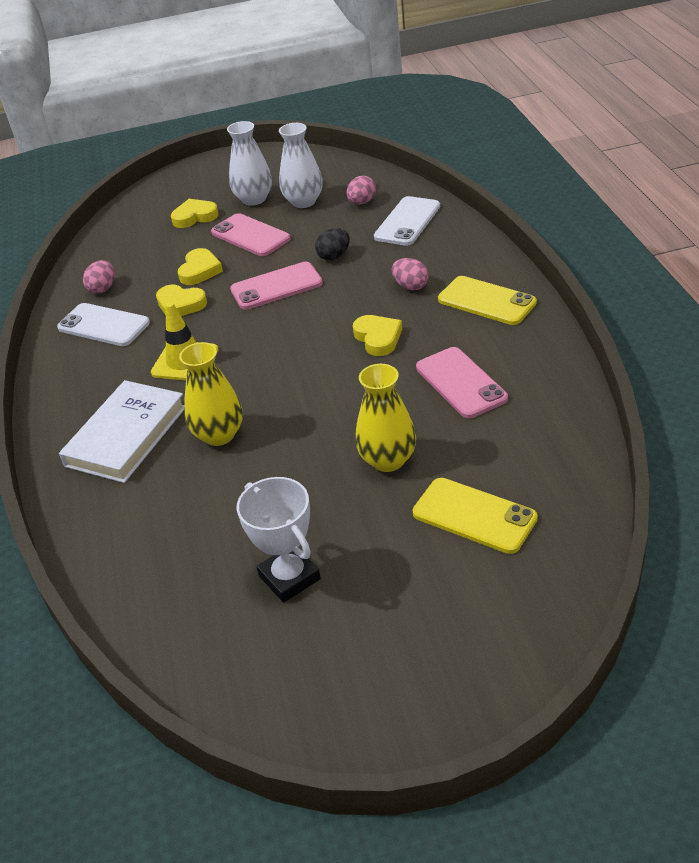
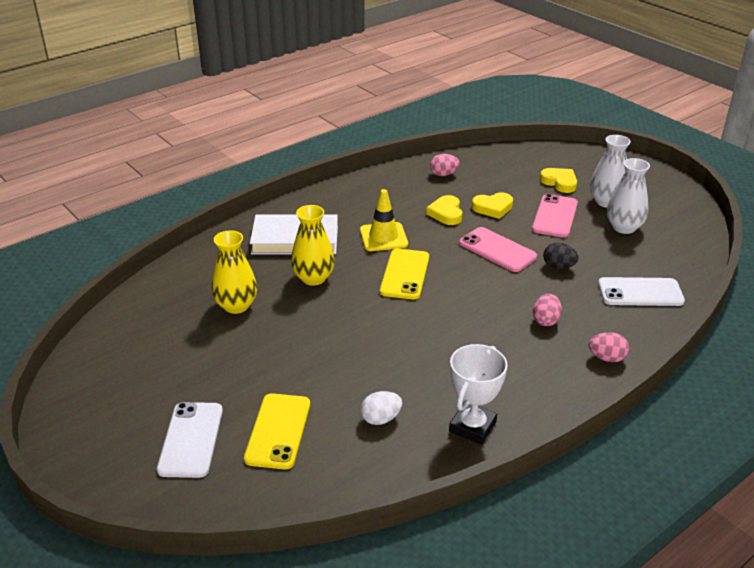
camera: 60 degrees right, 5 degrees down
(104, 325) = (403, 189): white phone -> white phone (191, 439)
(289, 577) = (188, 354): white trophy -> white trophy (472, 427)
(362, 202) = (649, 258): pink egg -> pink egg (606, 358)
(378, 338) = (464, 322): yellow heart -> none
(388, 460) = (321, 368): yellow vase -> yellow vase (236, 306)
(460, 383) = (432, 384): pink phone -> none
(486, 301) = (554, 371): yellow phone -> yellow phone (405, 274)
(494, 431) = (381, 419): none -> white egg

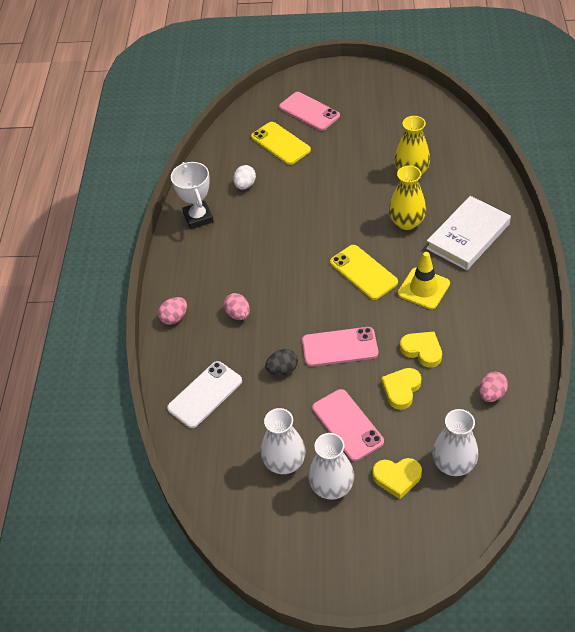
camera: 135 degrees right, 15 degrees up
(191, 439) = (309, 112): white phone -> pink phone
(517, 168) = (453, 464): none -> white vase

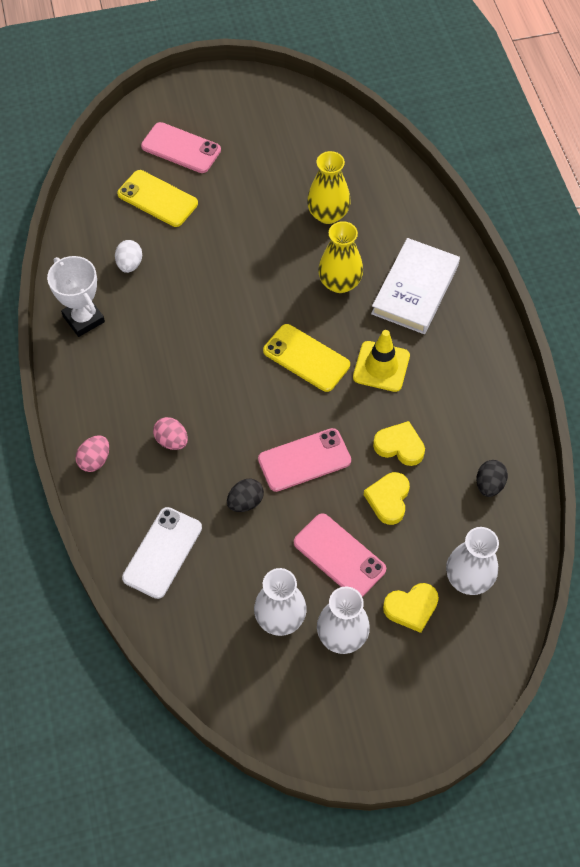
camera: 20 degrees left, 10 degrees up
(491, 394) = (489, 485): pink egg -> black egg

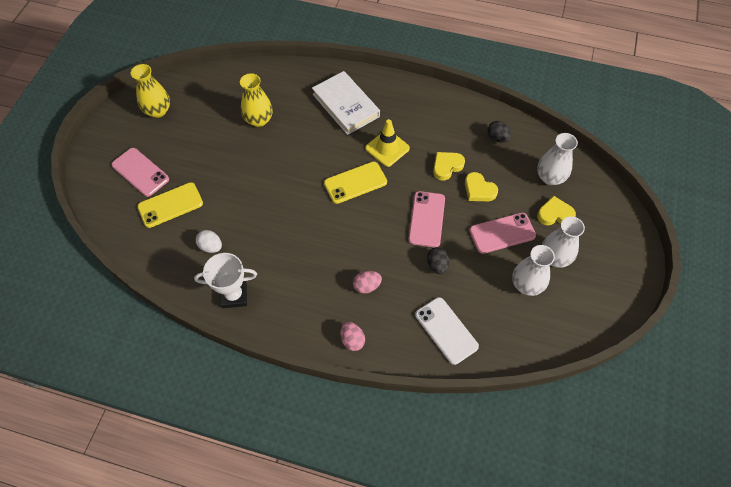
camera: 60 degrees left, 0 degrees up
(181, 148) = (140, 172): pink phone -> pink phone turned 75 degrees clockwise
(339, 283) = (313, 139): yellow vase -> yellow vase (158, 111)
(411, 608) = (554, 214): yellow heart -> yellow heart turned 105 degrees counterclockwise

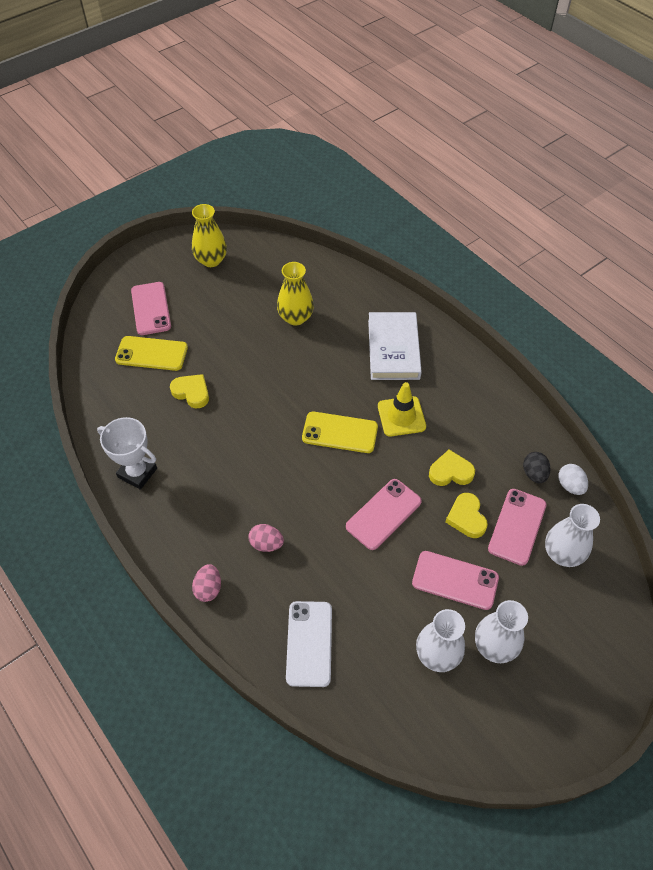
camera: 35 degrees right, 5 degrees down
(211, 246) = (155, 413): white egg -> white egg (570, 485)
(437, 265) = (355, 569): black egg -> none
(512, 177) = (517, 526): none -> pink phone
(554, 214) = (534, 597): yellow heart -> yellow heart (192, 392)

